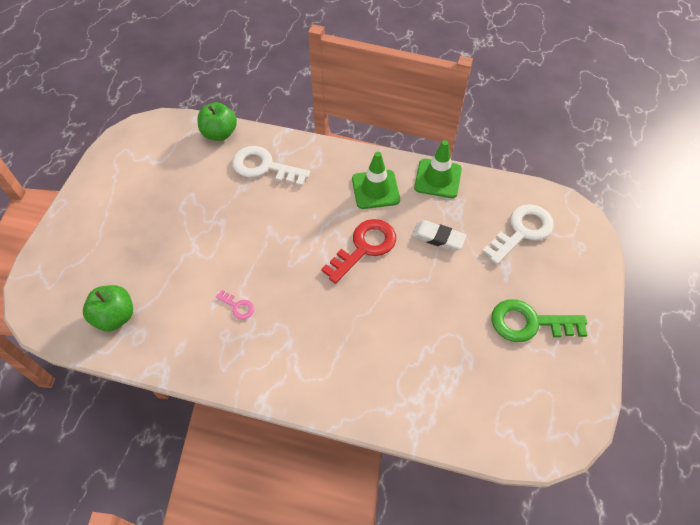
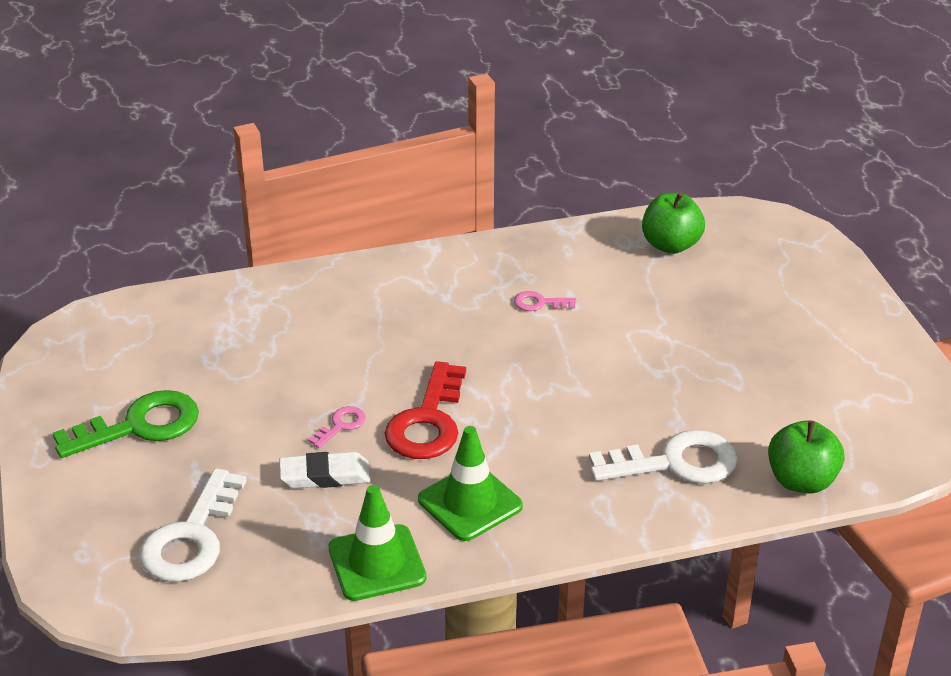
camera: 150 degrees right, 20 degrees down
(413, 267) = (341, 425): none -> pink key

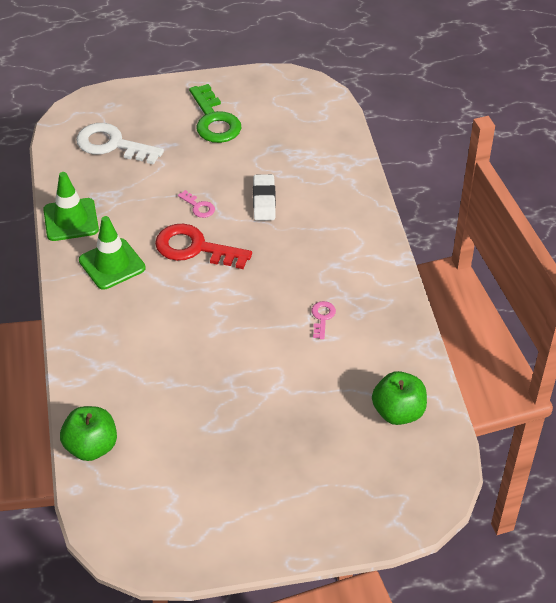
camera: 95 degrees right, 10 degrees up
(325, 475) = (152, 199): white eraser -> white eraser (264, 200)
(675, 463) = (126, 375): white key -> none

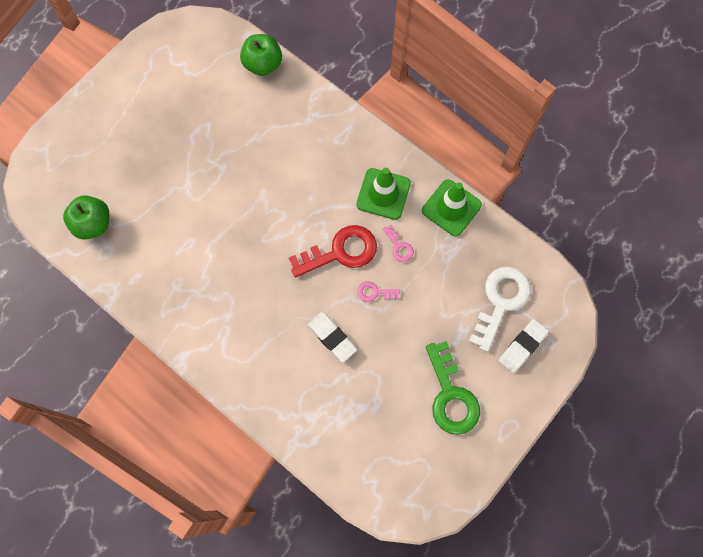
camera: 140 degrees right, 25 degrees up
(112, 145) = (500, 302): white key -> white key turned 45 degrees counterclockwise
(131, 114) = (522, 346): none -> white eraser
(214, 120) = (451, 395): green key -> green key turned 135 degrees counterclockwise
(322, 317) = (199, 261): pink key -> pink key (399, 246)

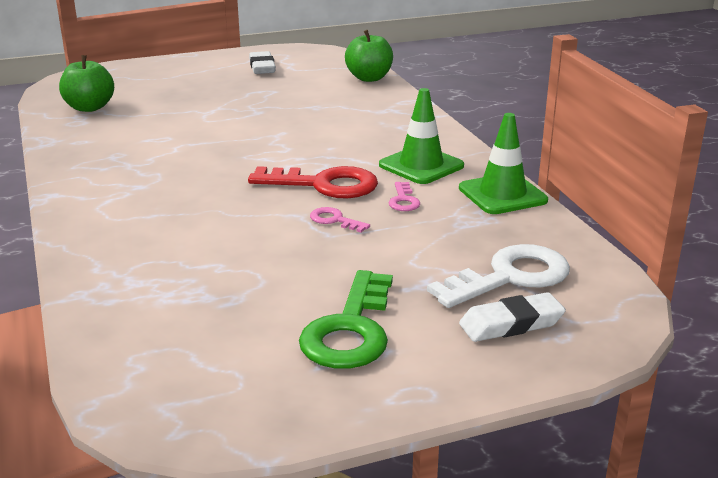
camera: 30 degrees right, 45 degrees down
(332, 338) = (239, 234): white eraser -> white eraser (262, 67)

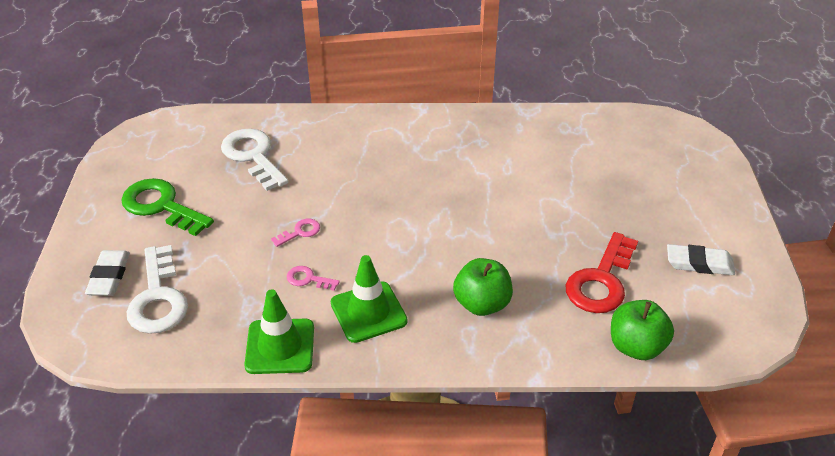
camera: 110 degrees right, 15 degrees up
(89, 107) = (599, 136): green apple -> green apple (482, 304)
(198, 287) = (253, 156): none -> white key
(324, 185) = (364, 241): red key -> red key (601, 281)

